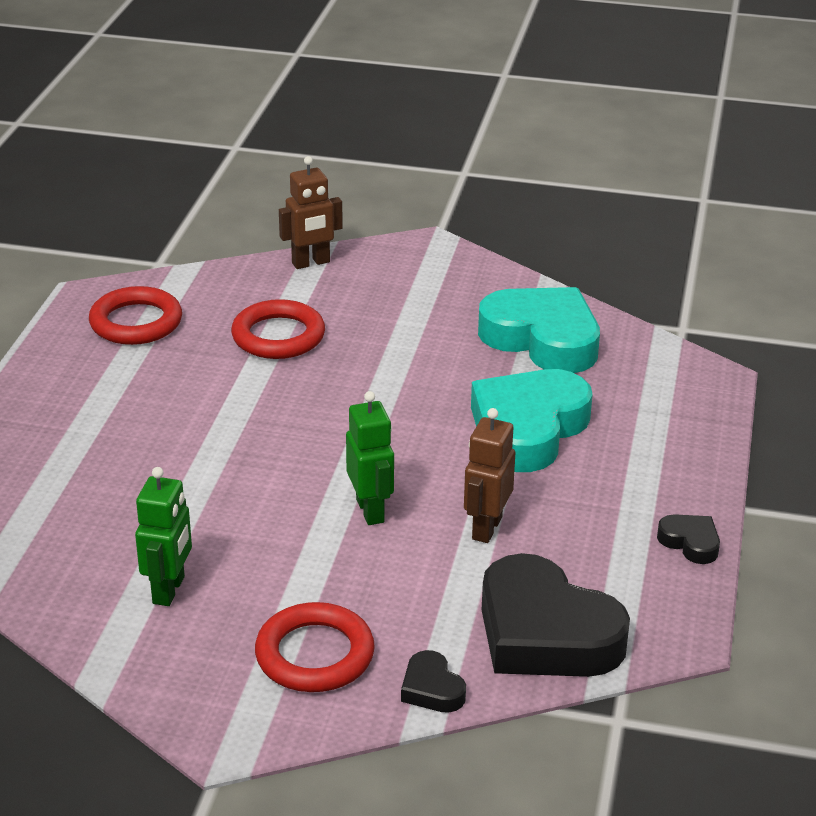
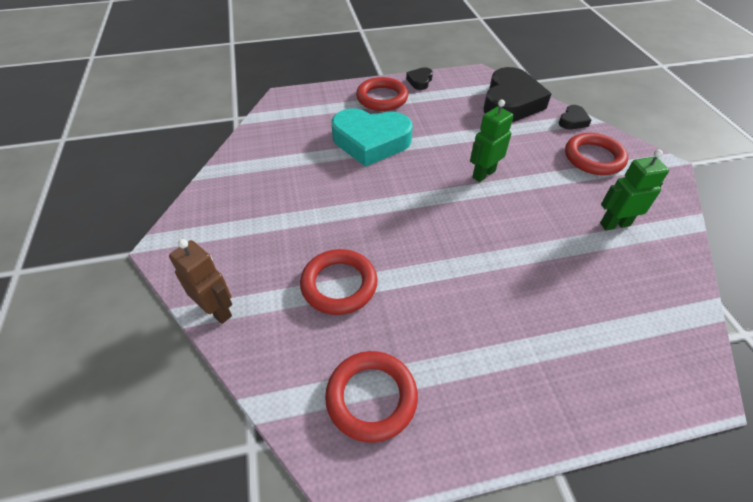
camera: 115 degrees left, 15 degrees up
(486, 528) = (461, 134): brown robot -> none
(542, 339) = (276, 159): turquoise heart -> none
(653, 477) = (382, 98): none -> red ring

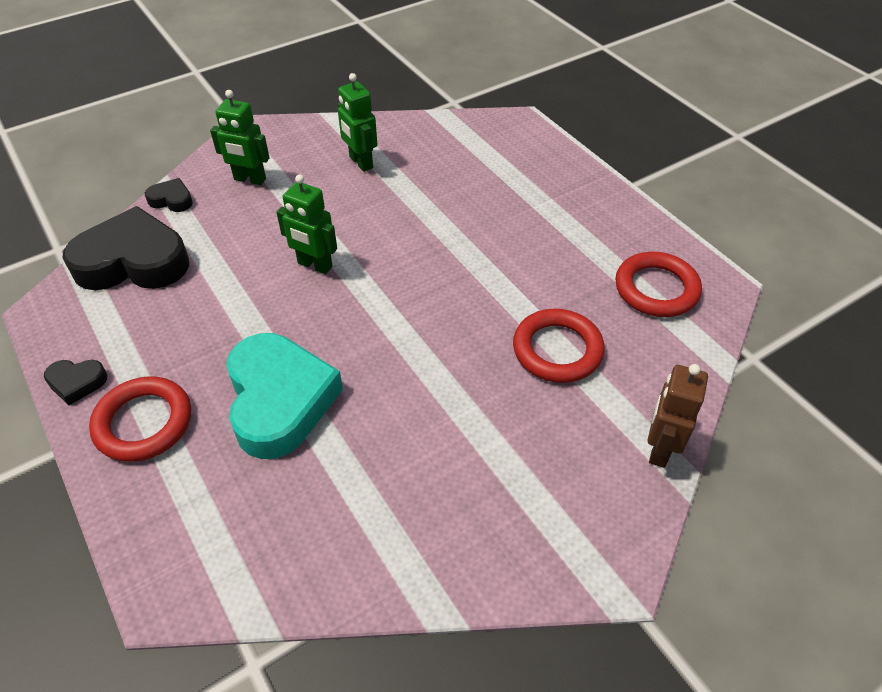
camera: 110 degrees left, 0 degrees up
(593, 158) = (250, 179): red ring -> green robot

